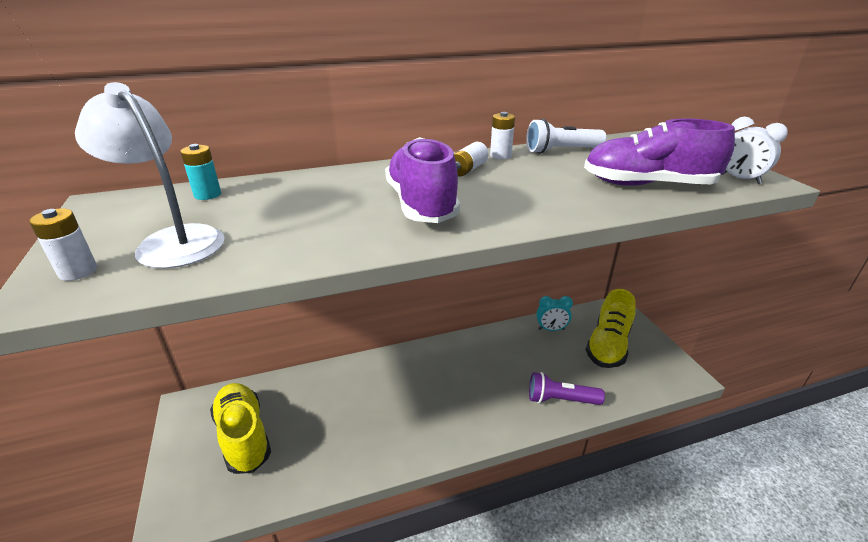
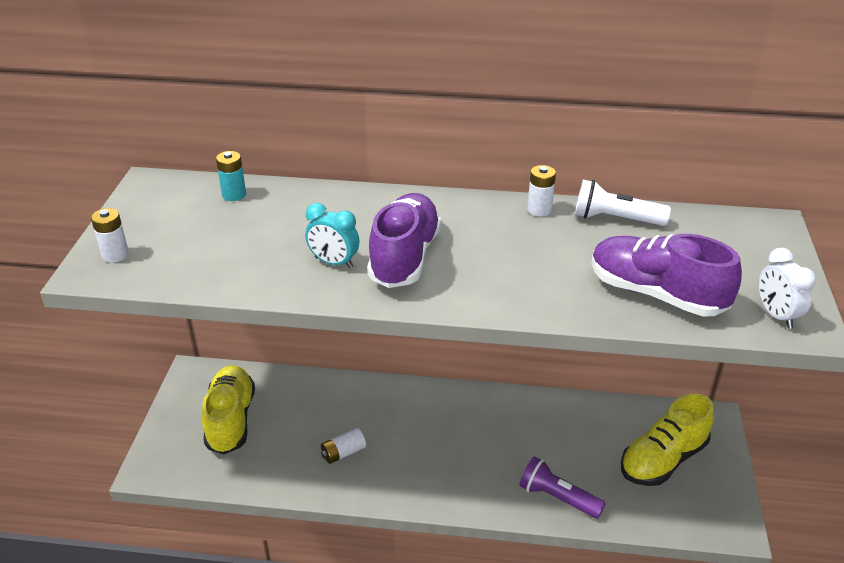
camera: 25 degrees right, 5 degrees up
(172, 241) = (186, 242): white lamp -> none
(467, 169) = (486, 222): white battery -> white battery (343, 452)
(551, 329) = (606, 417): turquoise clock -> turquoise clock (334, 262)

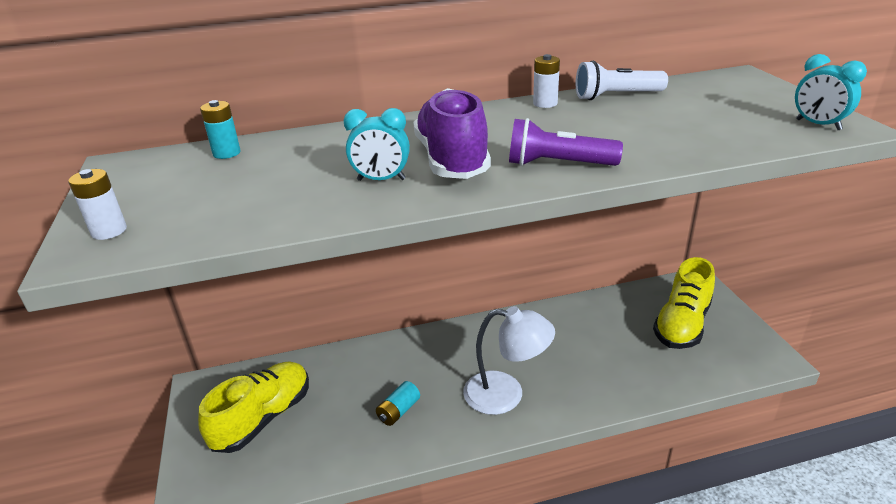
camera: 20 degrees left, 5 degrees down
(230, 420) = (263, 418): yellow shoe -> yellow shoe turned 60 degrees clockwise
(343, 452) = (398, 411): white battery -> turquoise battery
(445, 470) = (506, 394): none -> white lamp
(557, 497) = (620, 384): purple flashlight -> purple flashlight (557, 164)
(656, 294) = (707, 134): purple shoe -> none
(776, 315) = (818, 125): white clock -> turquoise clock

